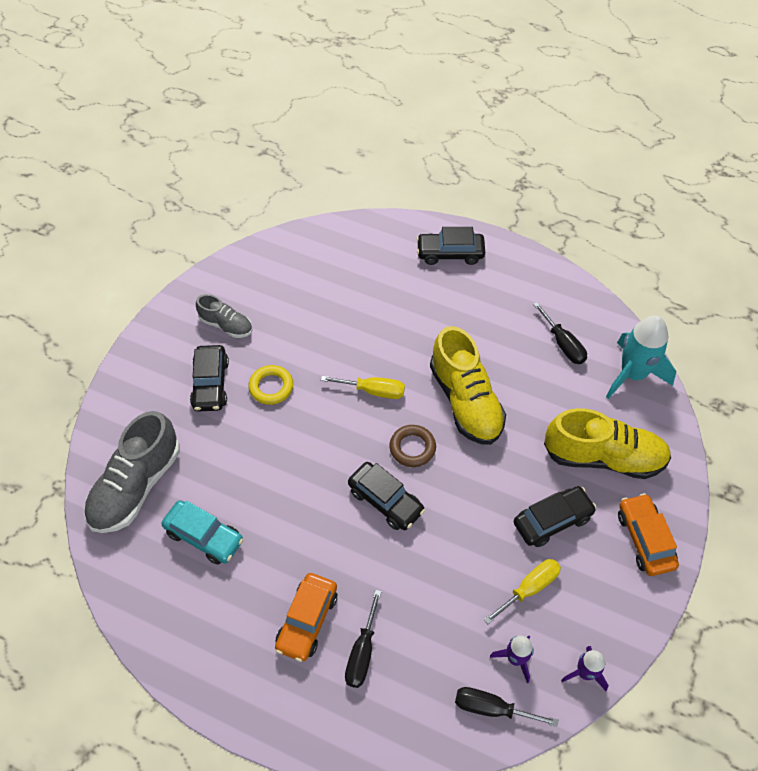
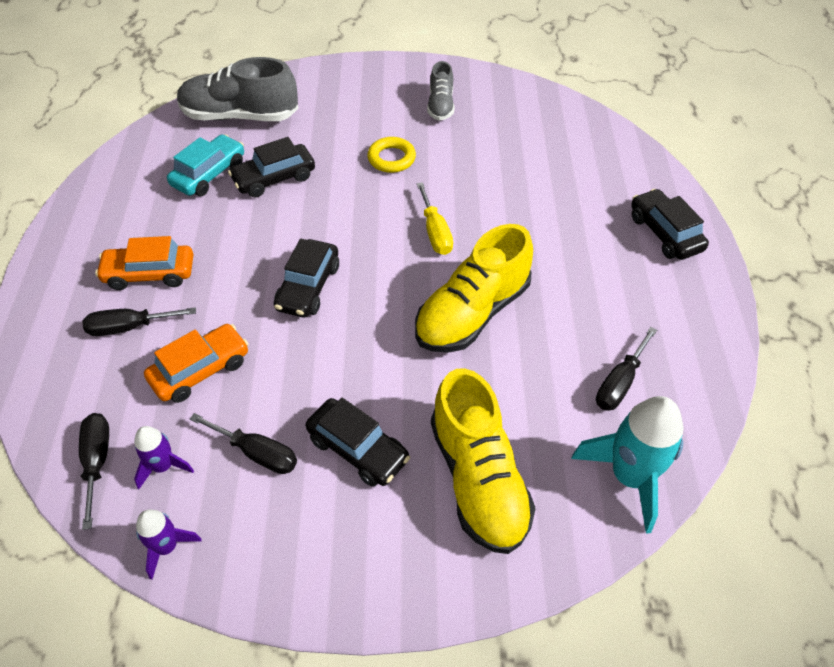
camera: 65 degrees right, 5 degrees down
(204, 536) = (209, 174): turquoise car -> turquoise car turned 150 degrees counterclockwise
(210, 384) = (369, 119): black car -> black car (274, 178)
(412, 448) = (384, 287): brown ring -> none
(529, 588) = (257, 453): yellow screwdriver -> black screwdriver
(645, 539) = (380, 565): orange car -> orange car (200, 370)

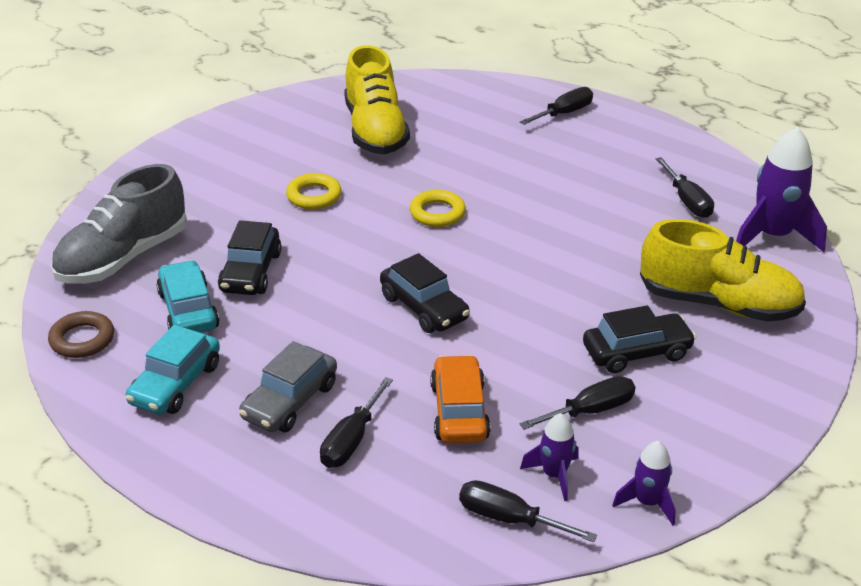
camera: 55 degrees left, 15 degrees down
(130, 211) = (175, 384): none -> turquoise car
(144, 148) = (82, 339): none -> brown ring
(150, 274) = (290, 401): orange car -> grey car
(435, 232) = (437, 213): yellow screwdriver -> yellow ring
(440, 105) = (278, 141): grey shoe -> none
(472, 313) = (550, 234): yellow shoe -> yellow shoe (375, 131)
(629, 476) = (772, 236): turquoise rocket -> purple rocket
(665, 233) = (564, 113): black car -> black screwdriver

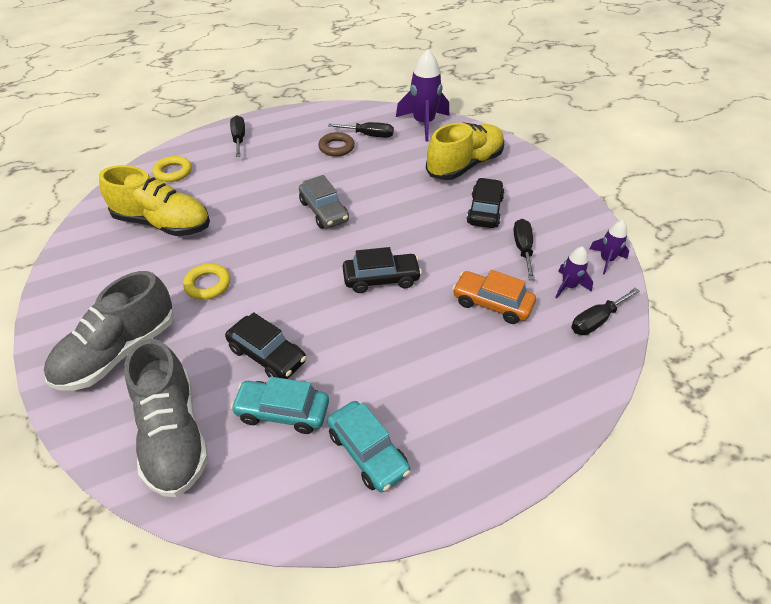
camera: 60 degrees left, 10 degrees up
(82, 339) = (263, 504): brown ring -> brown ring (336, 147)
(192, 186) = (119, 351): none -> grey shoe
(290, 401) = (431, 386): grey car -> grey car (324, 211)
(351, 440) = (490, 367): black screwdriver -> none
(437, 213) = (288, 233): yellow ring -> yellow ring (173, 172)

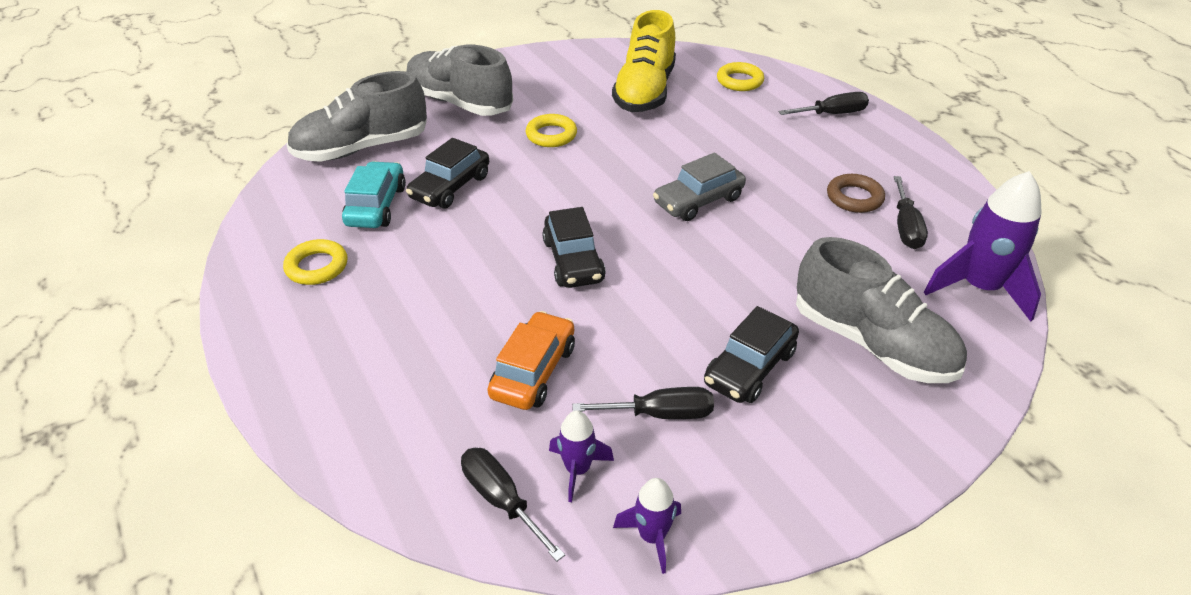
camera: 85 degrees right, 5 degrees down
(368, 452) = (317, 267): turquoise car -> yellow ring
(464, 165) = (872, 343): yellow shoe -> grey shoe
(485, 210) = (749, 367): black car -> black car turned 120 degrees clockwise

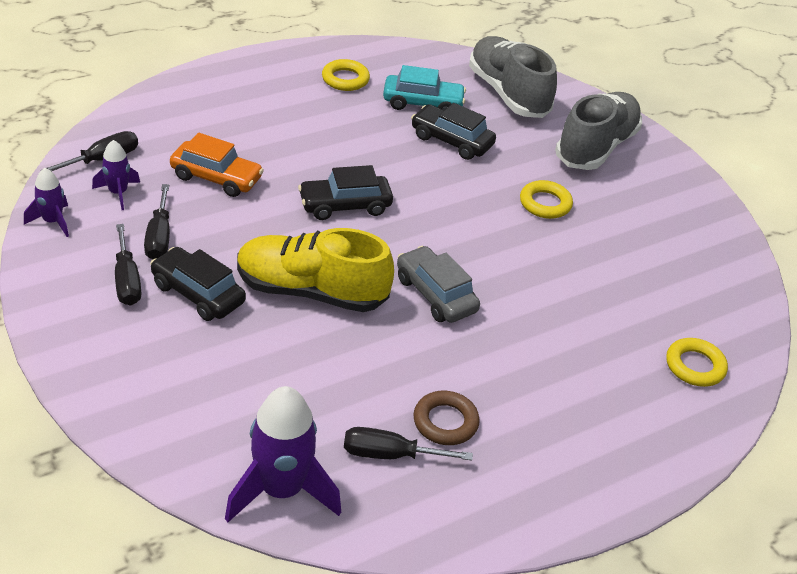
camera: 85 degrees right, 0 degrees up
(645, 92) = (648, 279): yellow shoe -> yellow shoe (311, 291)
(832, 114) = (630, 443): black screwdriver -> black screwdriver (127, 280)
(872, 343) = (214, 380): grey shoe -> none

